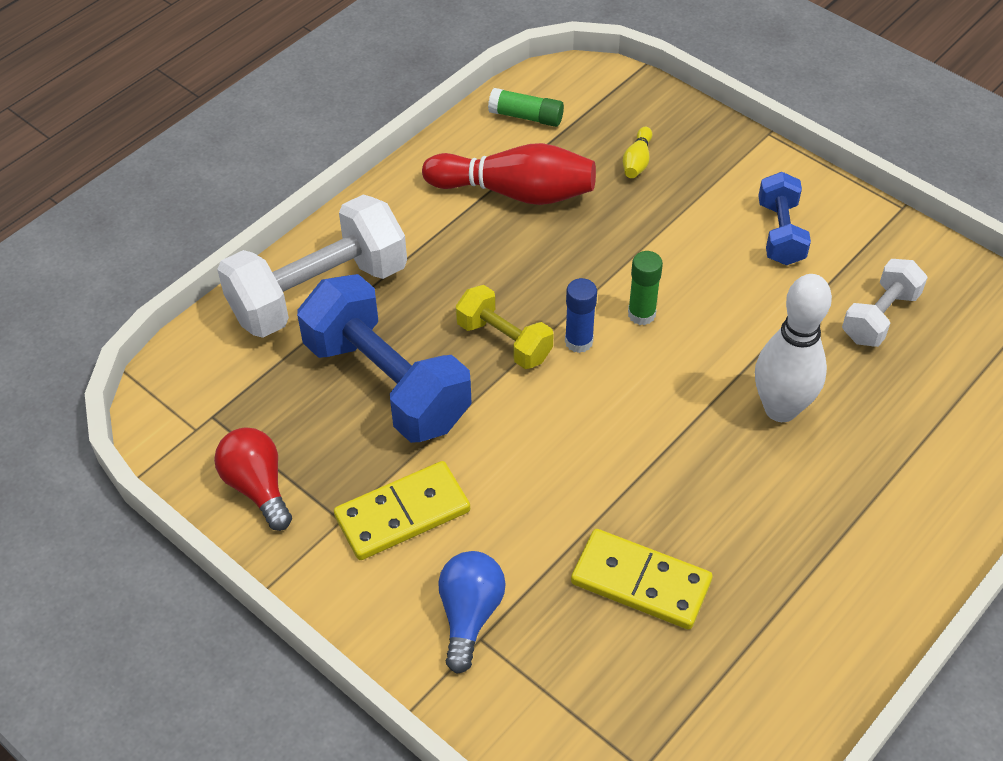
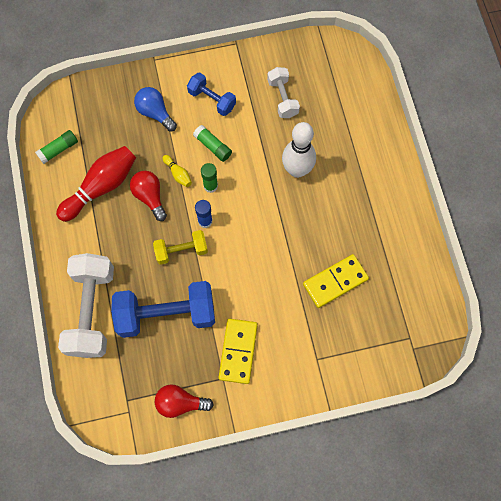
camera: 55 degrees left, 20 degrees up
(469, 615) = (304, 356): blue light bulb -> blue light bulb (155, 113)
(553, 254) = (150, 197): none -> red light bulb
(637, 161) = (125, 124): yellow bowling pin -> yellow bowling pin (178, 174)
(707, 279) = (213, 146): none -> green glue stick

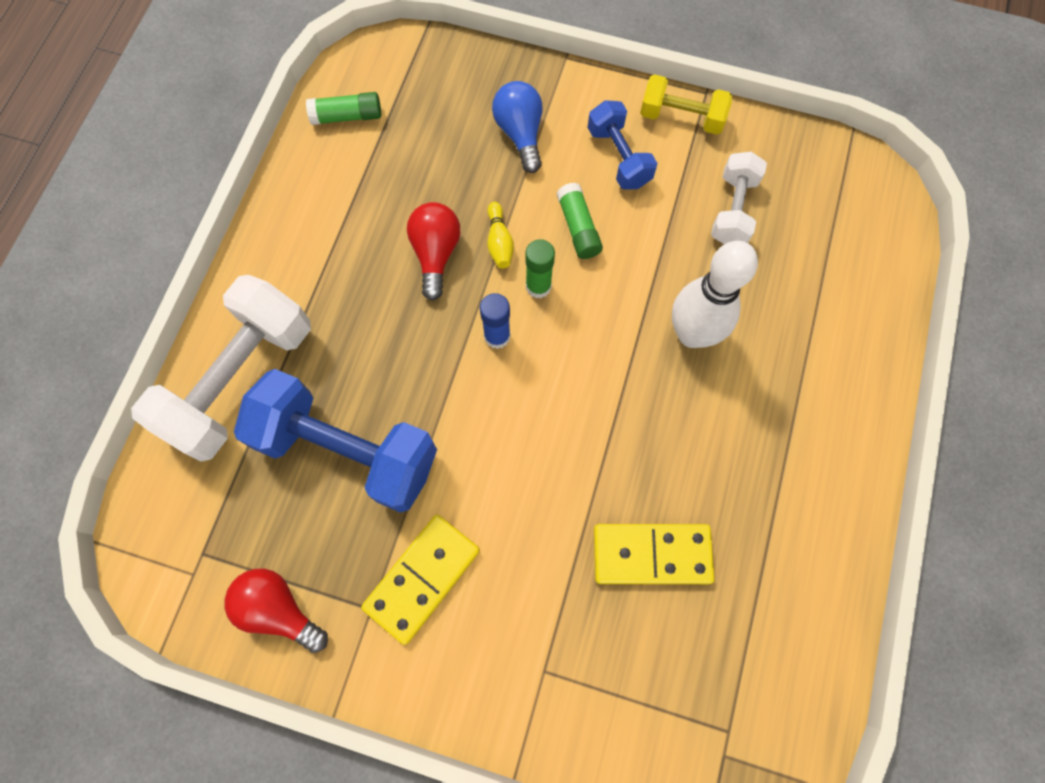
camera: 30 degrees right, 0 degrees up
(101, 187) = (373, 202): red bowling pin -> none
(181, 250) = (432, 362): yellow dumbbell -> yellow dumbbell (681, 117)

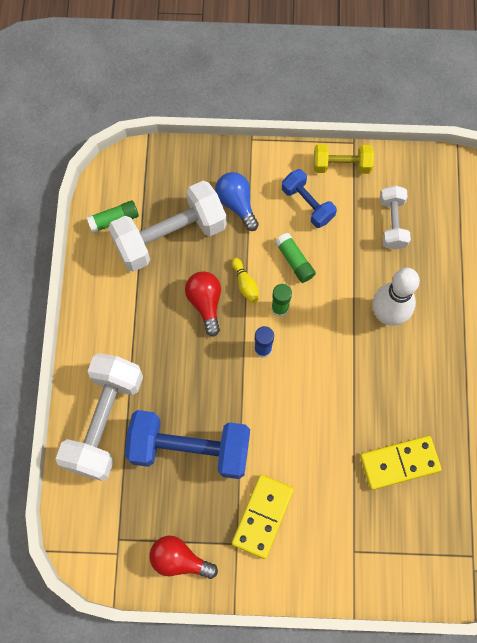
camera: 15 degrees left, 0 degrees up
(415, 154) = (170, 236): none -> white dumbbell

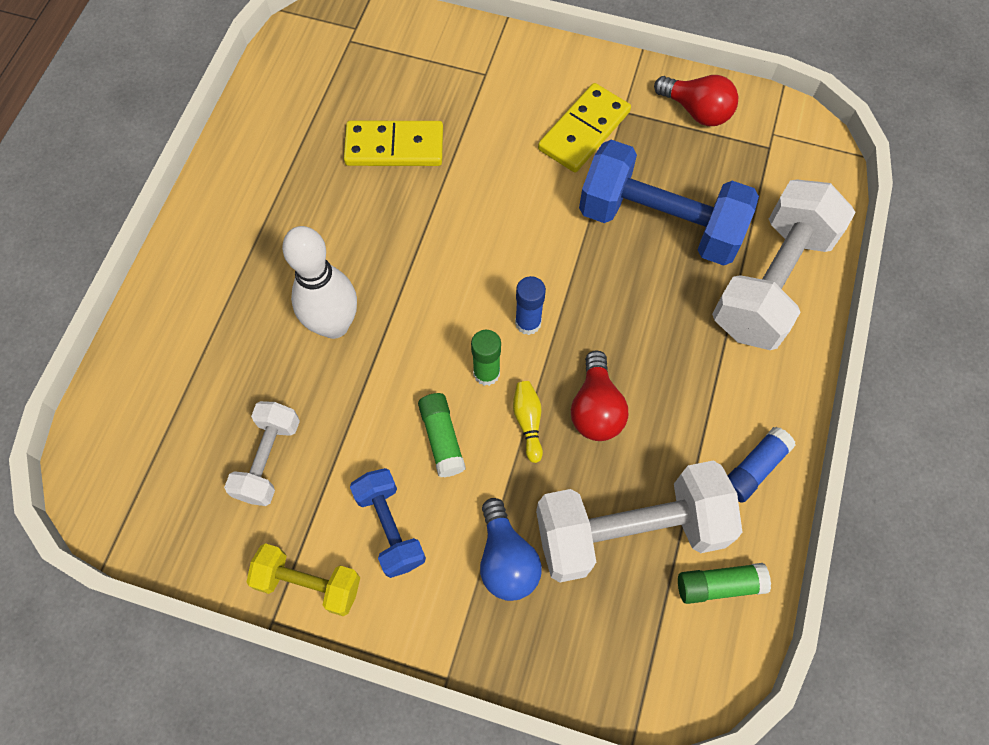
camera: 165 degrees left, 5 degrees down
(102, 290) = (754, 468): none -> blue glue stick

